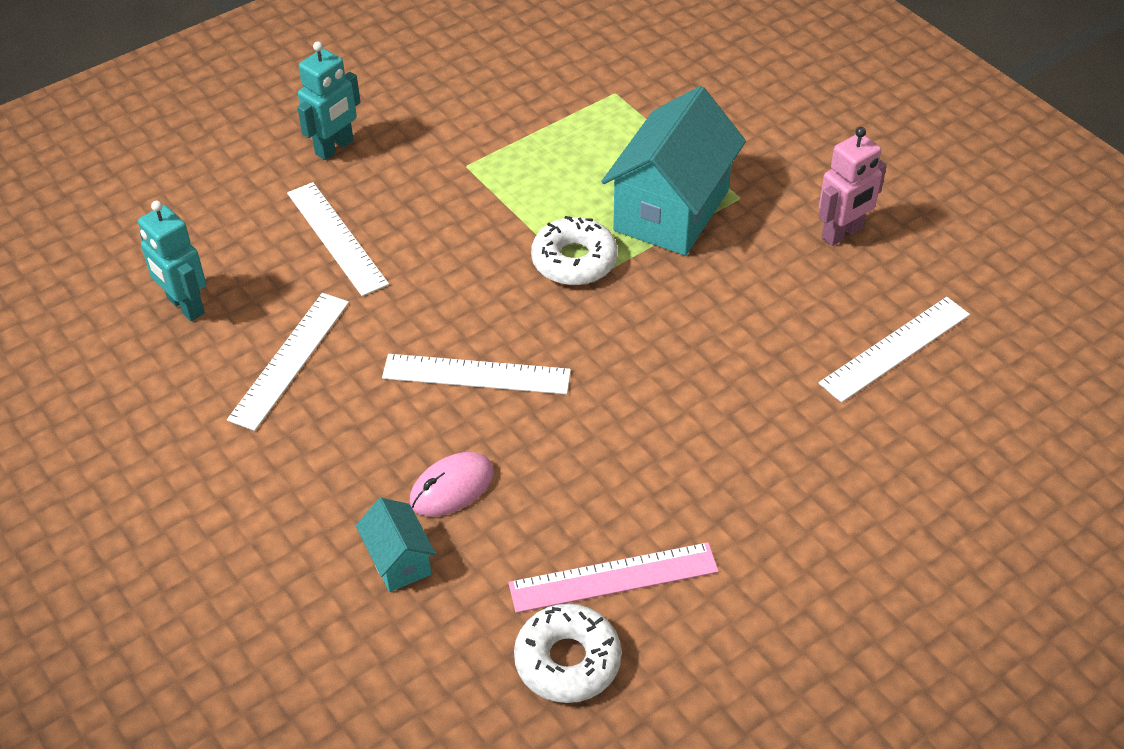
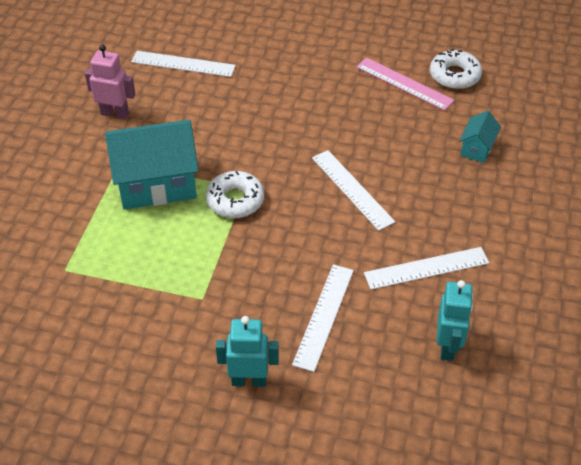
camera: 130 degrees left, 0 degrees up
(452, 487) = (423, 156): pink mouse -> none

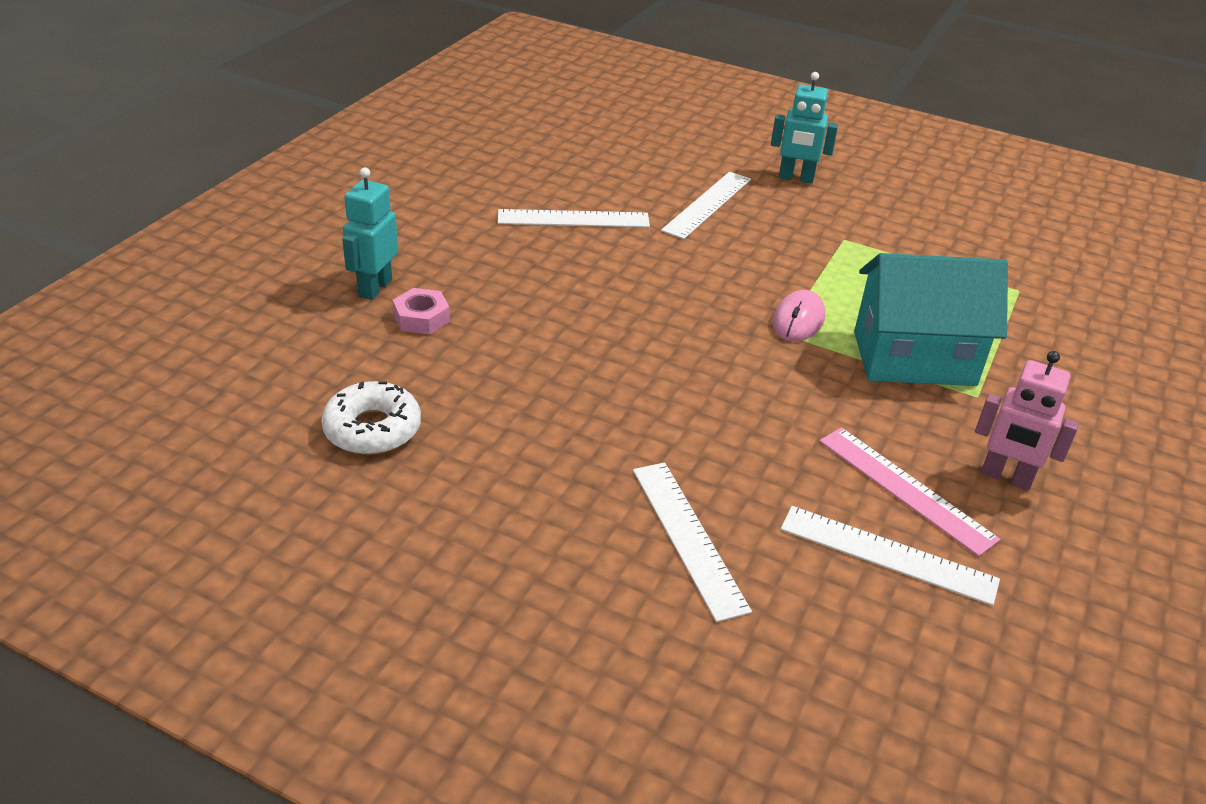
camera: 170 degrees left, 10 degrees down
(235, 200) = (798, 320): white donut -> pink mouse
(352, 189) = (630, 304): white ruler -> white ruler (688, 537)
(404, 84) = (472, 432): pink ruler -> pink ruler (905, 489)
(448, 346) = (585, 166): turquoise robot -> turquoise robot (374, 288)
(477, 148) = (421, 318): turquoise house -> pink nut

